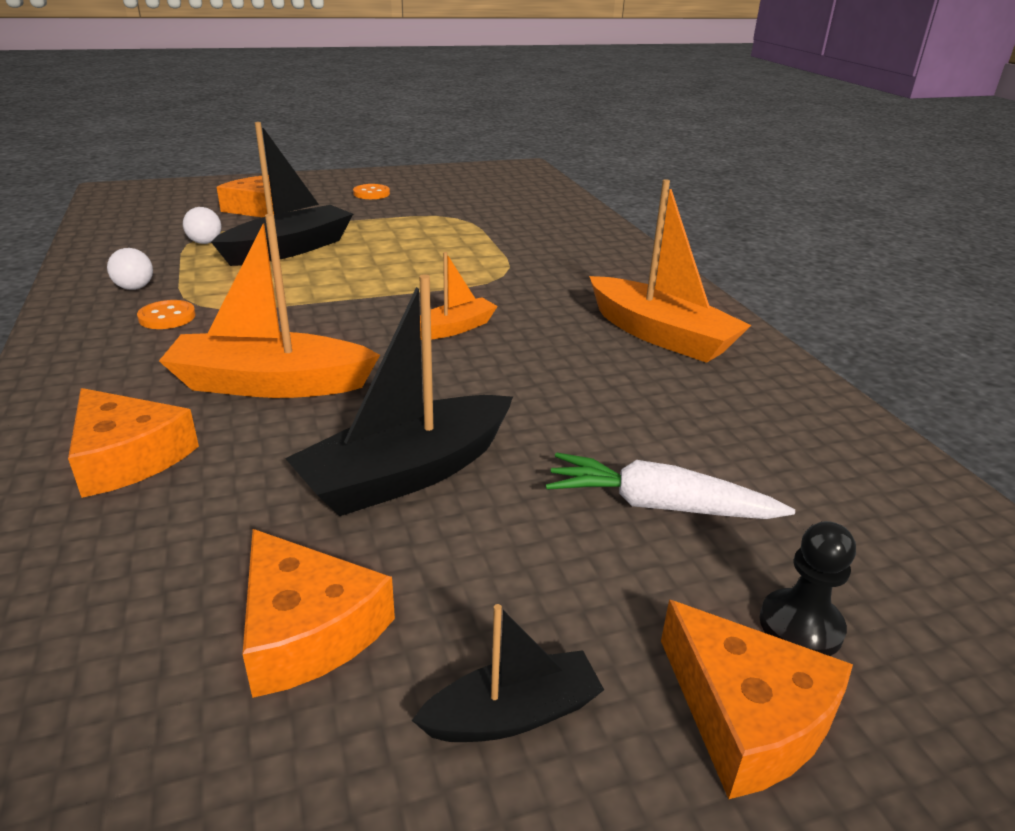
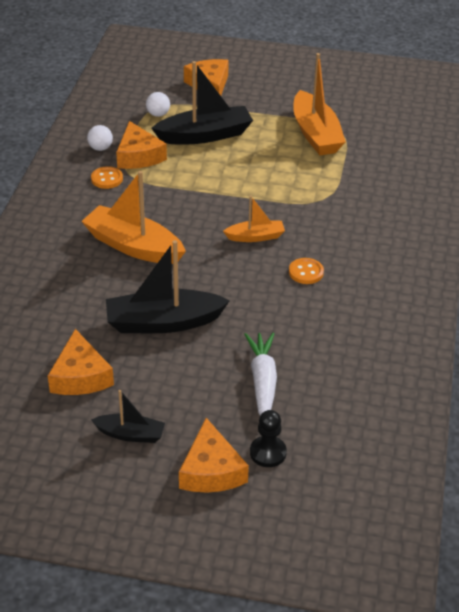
camera: 30 degrees right, 10 degrees up
(127, 457) = (51, 270): orange cheese -> orange cheese (138, 156)
(371, 193) = (298, 85): orange button -> orange button (306, 272)
(658, 506) = (262, 381): white carrot -> white carrot turned 45 degrees clockwise
(660, 335) = (374, 281): orange boat -> orange boat (315, 134)

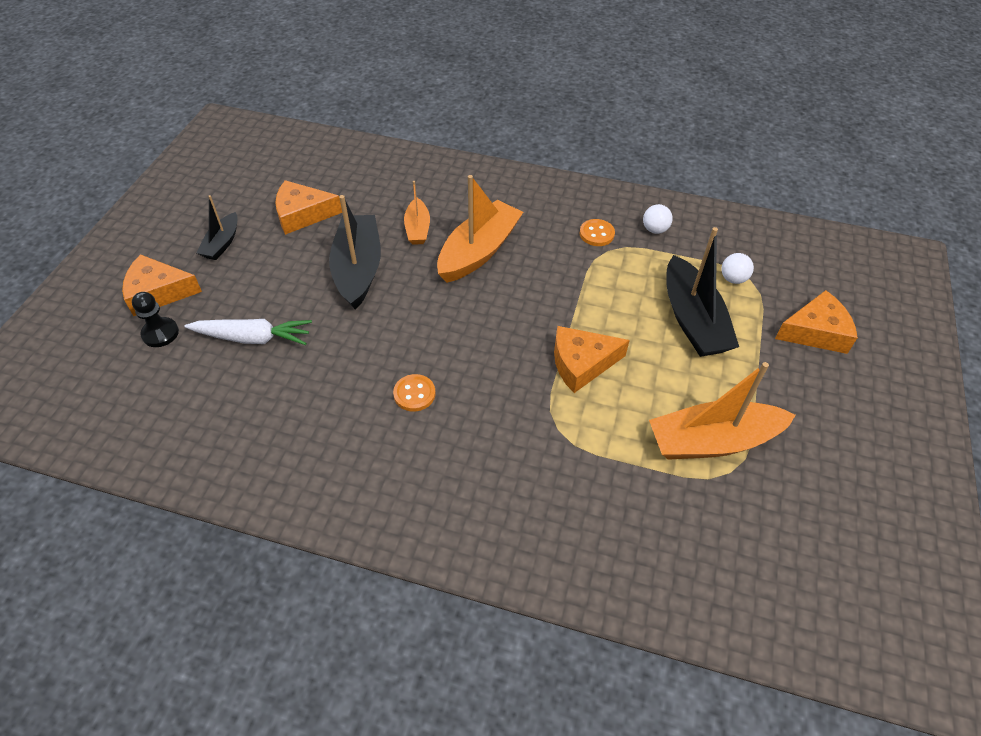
camera: 95 degrees right, 10 degrees up
(138, 156) = (642, 259): orange cheese -> orange cheese (581, 363)
(255, 237) = (485, 352): orange boat -> orange boat (417, 228)

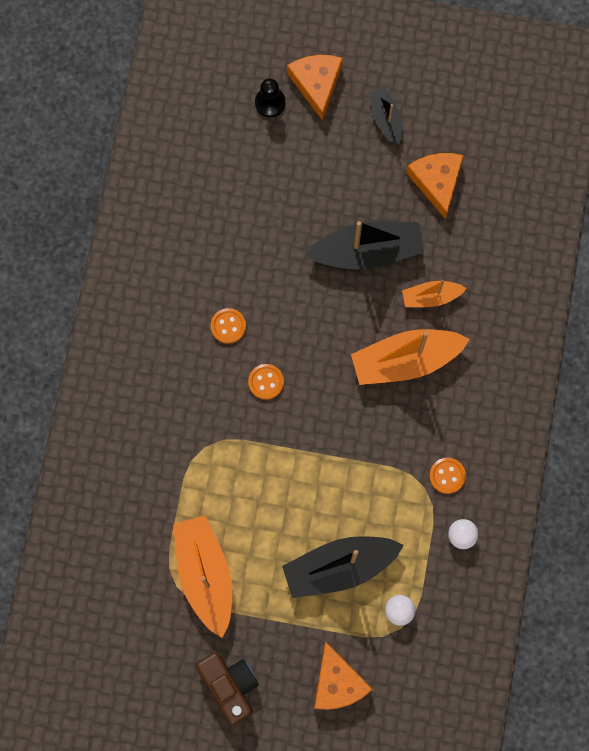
camera: 85 degrees right, 25 degrees up
(222, 243) = (386, 119): black boat -> black boat turned 60 degrees clockwise
(253, 338) = (273, 180): white carrot -> none
(478, 251) = (406, 360): orange boat -> orange boat turned 135 degrees clockwise
(486, 364) = (266, 382): none -> orange button
(581, 363) = (276, 464): orange cheese -> none
(840, 427) = (230, 686): none -> brown camera

